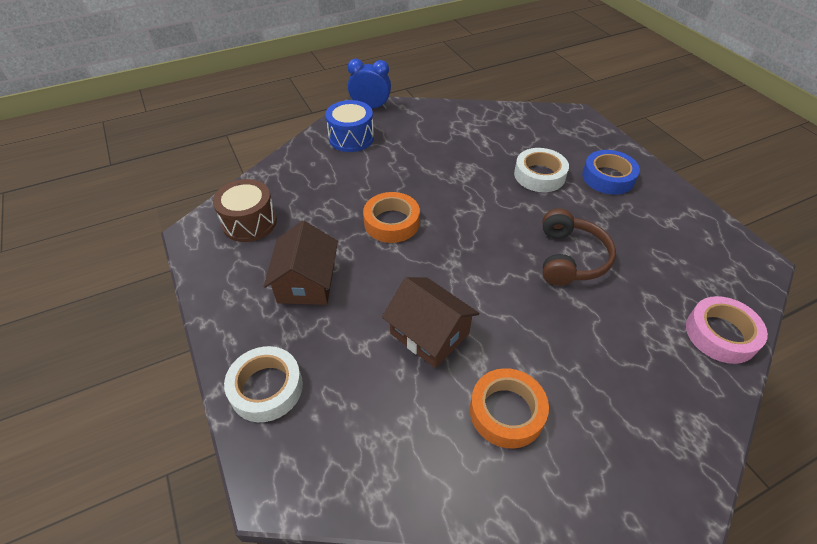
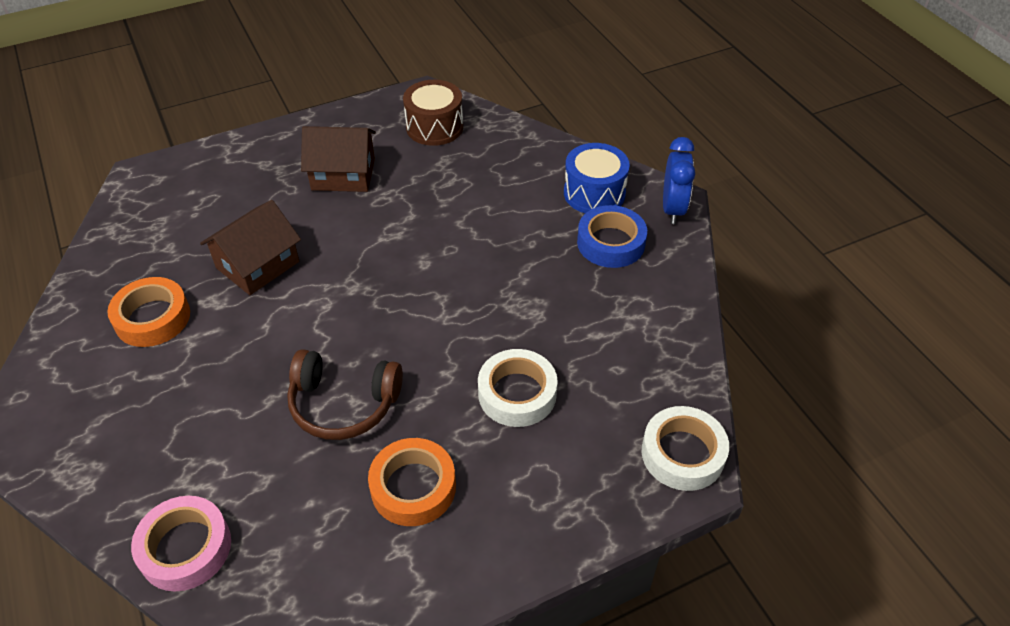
camera: 90 degrees right, 0 degrees up
(266, 388) = (227, 161): white tape -> white tape (682, 454)
(391, 222) = (426, 234): orange tape -> orange tape (413, 487)
(608, 177) = (512, 487): blue tape -> blue tape (611, 243)

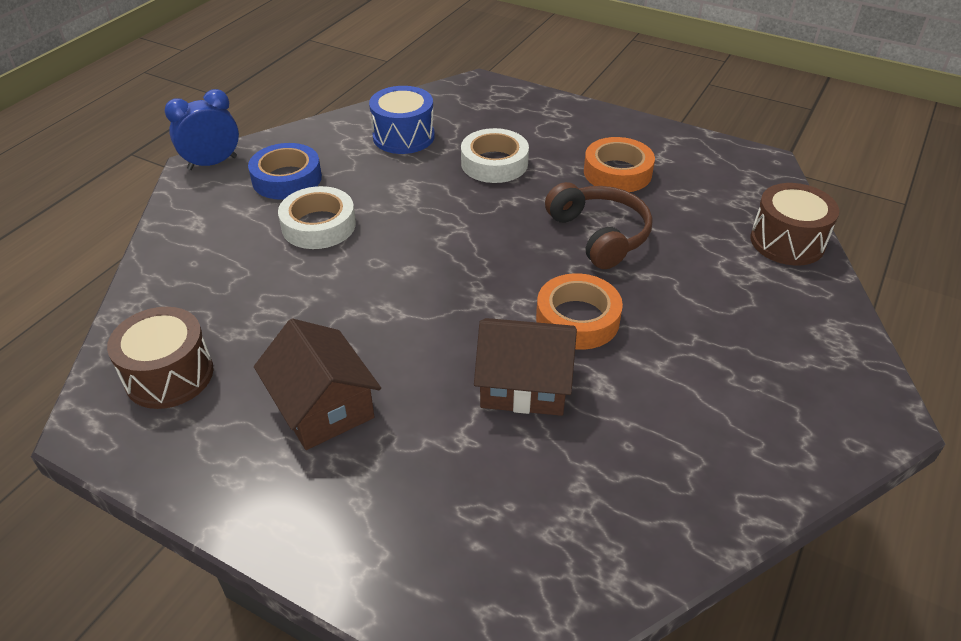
camera: 125 degrees left, 5 degrees down
(152, 318) = (670, 416): orange tape -> orange tape (577, 319)
(185, 548) = (787, 242): pink tape -> brown drum
(594, 193) = (220, 210): blue drum -> blue drum (403, 136)
(682, 454) = (468, 91): white tape -> white tape (318, 225)

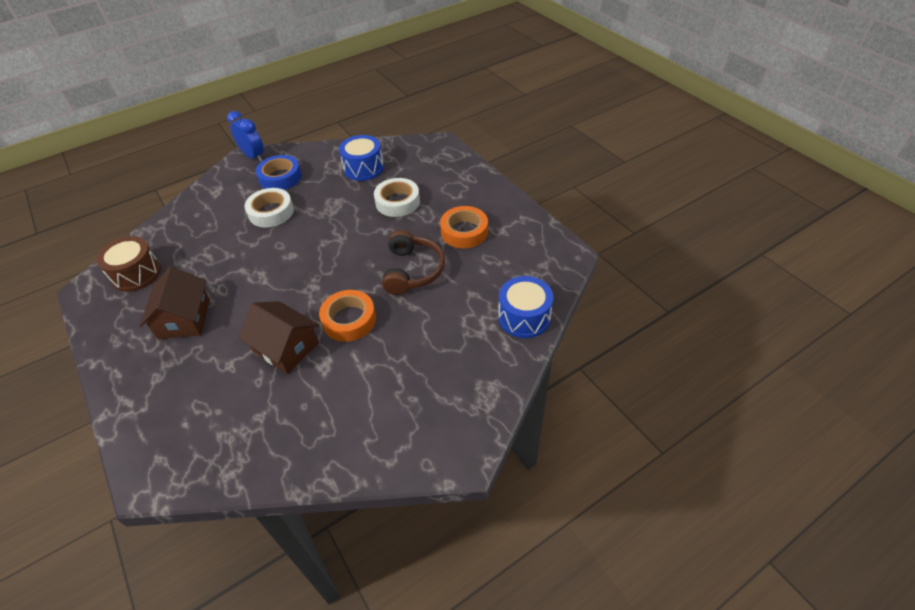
camera: 30 degrees right, 5 degrees up
(212, 163) = (253, 156): blue clock -> blue clock turned 45 degrees clockwise
(787, 242) = (524, 317): brown drum -> blue drum

